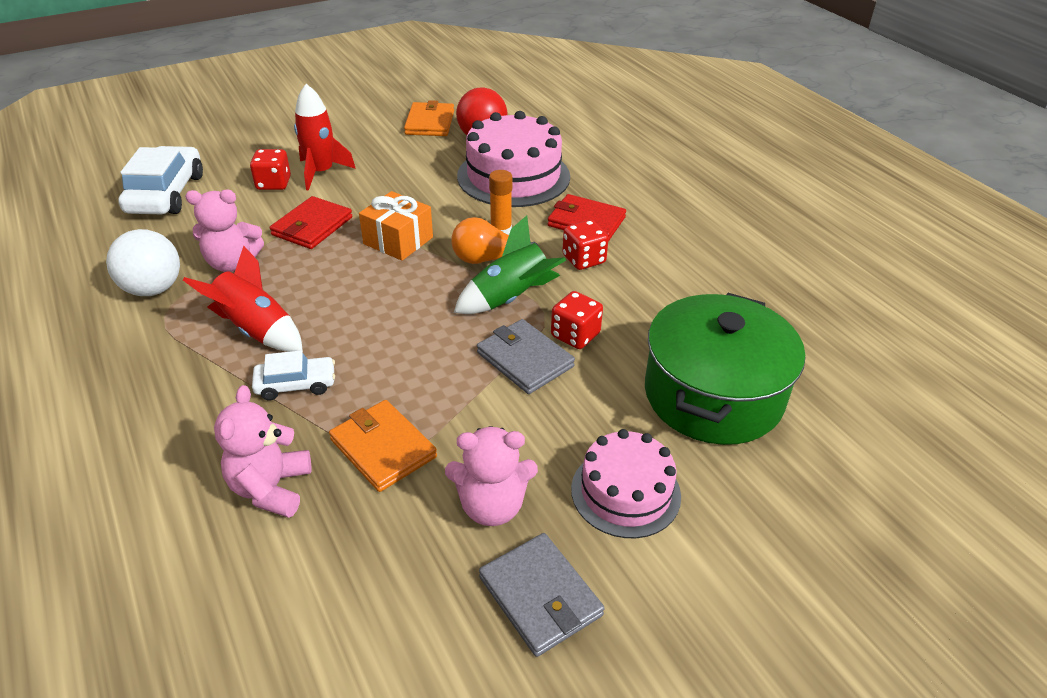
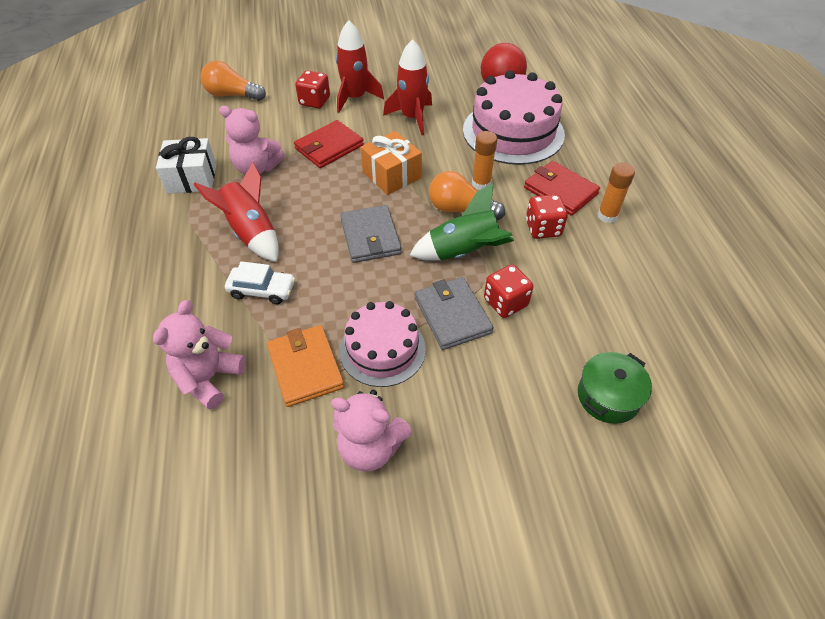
camera: 20 degrees right, 10 degrees up
(153, 289) = (192, 178): white ball -> white gift
(166, 194) = (232, 95): white car -> orange light bulb
(397, 181) = (412, 118): none -> red rocket
(430, 122) = (461, 66): orange wallet -> none
(540, 596) = (376, 547): grey wallet -> grey wallet (370, 237)
(625, 492) = (488, 470): pink cake -> pink cake (382, 349)
(643, 235) = (607, 216): none -> orange glue stick
(713, 395) = (608, 396): green pot -> green pot, size x0.48

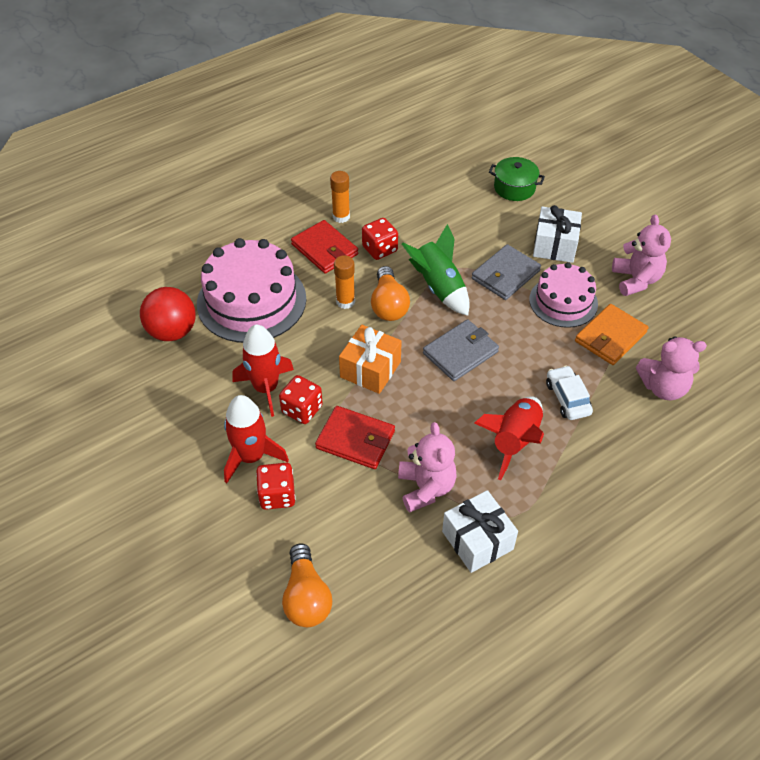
camera: 115 degrees left, 0 degrees up
(477, 388) = (555, 245): none -> white gift
(505, 302) = (473, 250): red dice -> red dice (302, 409)
(560, 191) = (324, 249): red wallet -> red wallet turned 60 degrees counterclockwise

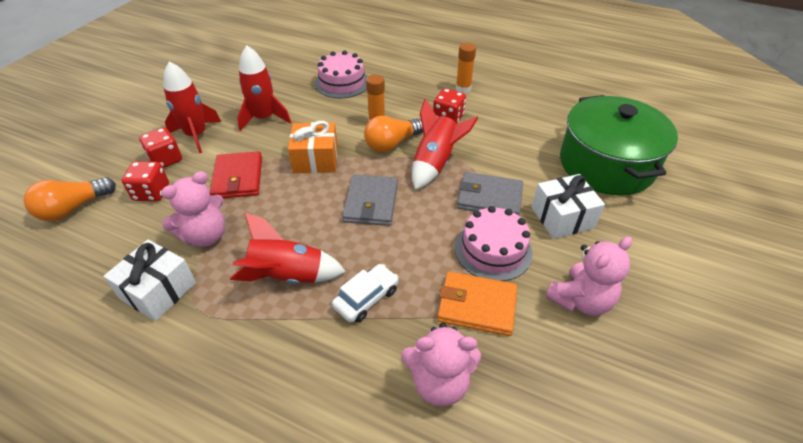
camera: 60 degrees right, 5 degrees down
(172, 332) = (290, 64): red ball -> none
(251, 301) = (342, 83): pink cake -> pink cake, size x0.62
(302, 409) = (253, 141): red dice -> red dice (151, 193)
(324, 249) = (421, 94): red wallet -> none
(439, 288) = (435, 163): green rocket -> red rocket
(460, 352) = (371, 203): grey wallet -> grey wallet turned 75 degrees clockwise
(514, 188) = (606, 165): green pot -> green pot, size x2.09
(663, 387) = (439, 382): pink teddy bear -> pink teddy bear turned 60 degrees counterclockwise

